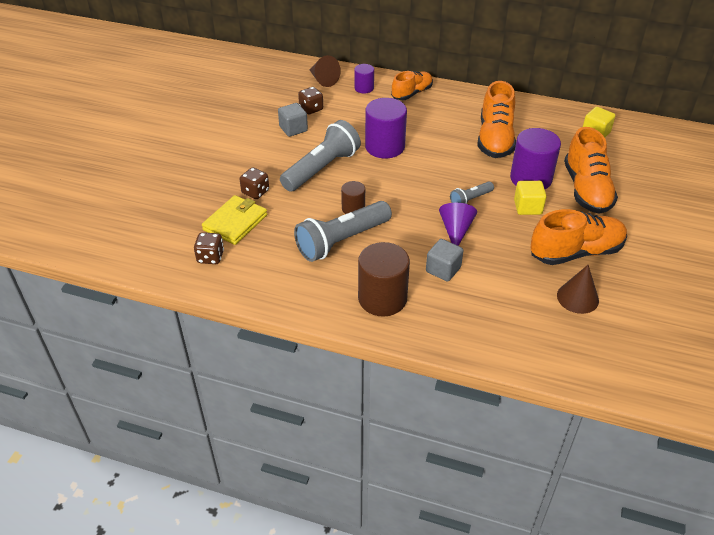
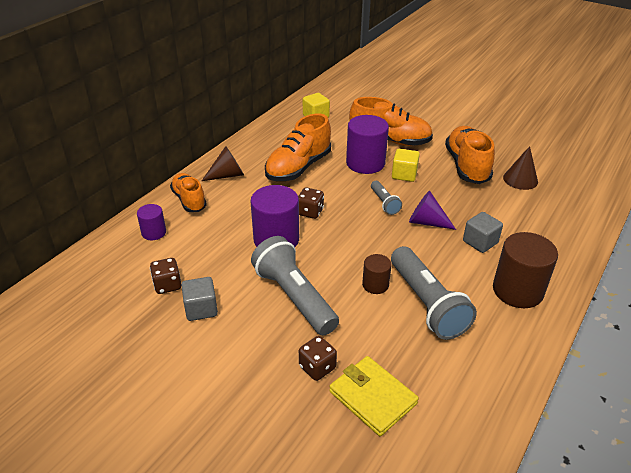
camera: 75 degrees left, 5 degrees down
(210, 257) = (435, 434): brown dice -> brown dice (310, 212)
(323, 80) = (110, 263): brown cone -> brown cone (227, 175)
(495, 139) = (298, 167): orange shoe -> orange shoe turned 105 degrees clockwise

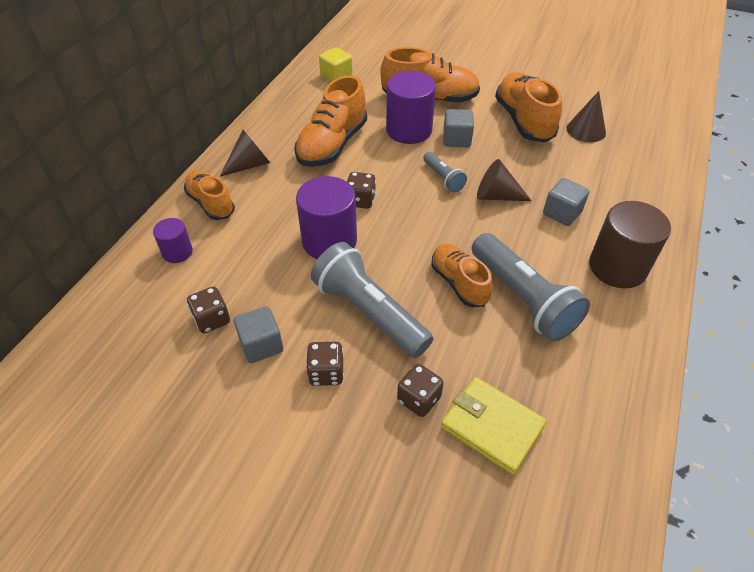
camera: 10 degrees left, 10 degrees up
(247, 337) = (326, 373): none -> brown dice
(375, 285) = (459, 283): brown cylinder -> orange shoe
(404, 174) = (456, 139): yellow cube -> grey cube
(426, 222) = (496, 196): purple cone -> brown cone

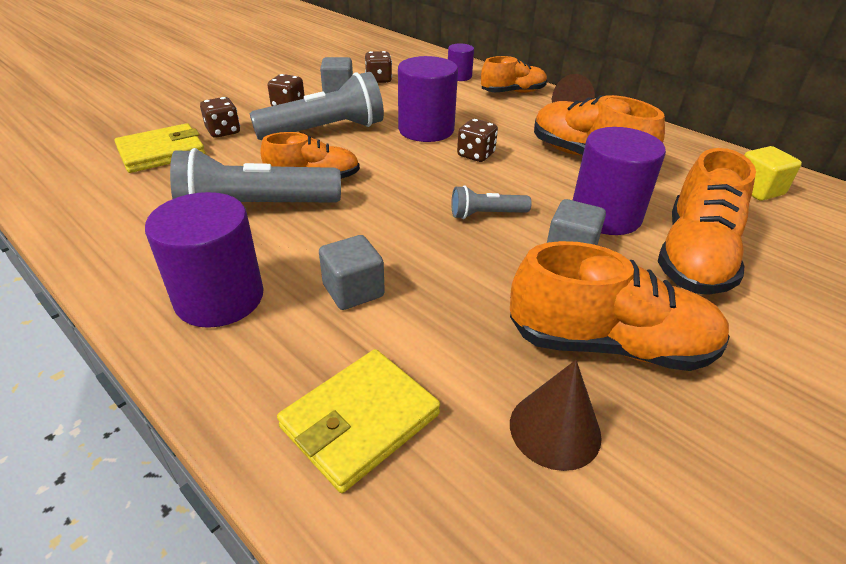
camera: 110 degrees right, 10 degrees down
(496, 196) = (427, 245): brown cone -> none
(617, 267) = (219, 298): brown cylinder -> purple cylinder
(634, 182) = (360, 421): none -> yellow wallet

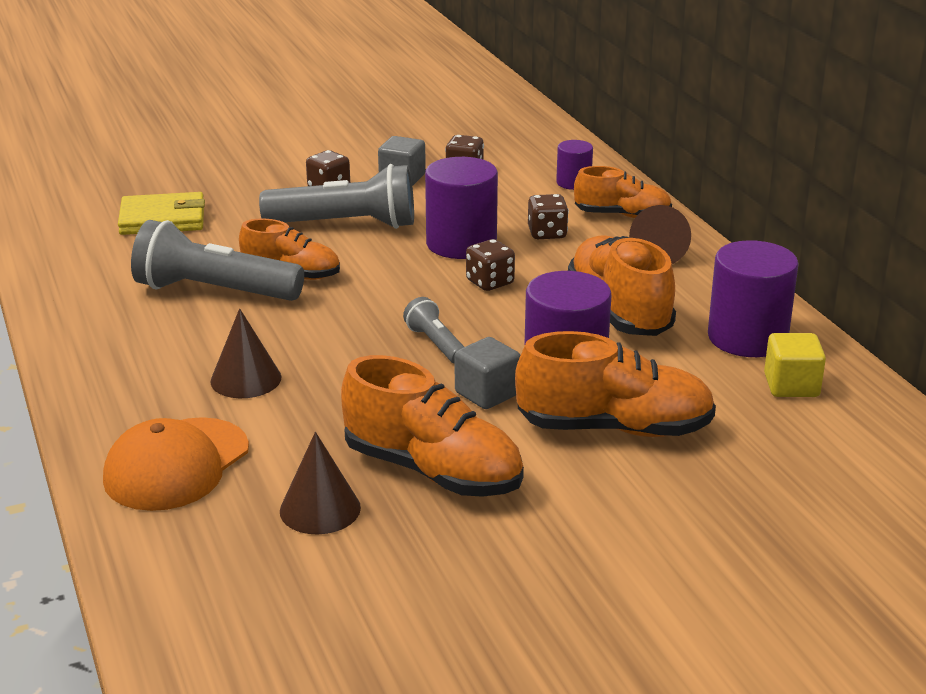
camera: 25 degrees right, 10 degrees down
(219, 298) = (131, 359): purple cylinder -> purple cylinder (747, 338)
(223, 131) = (237, 207): brown dice -> brown dice (547, 233)
(353, 291) = (246, 379): grey cube -> brown cone
(360, 421) = (176, 465): yellow wallet -> orange cap
(486, 214) = (435, 344): grey flashlight -> grey flashlight turned 45 degrees clockwise
(694, 256) = (614, 428): orange shoe -> orange shoe turned 135 degrees counterclockwise

